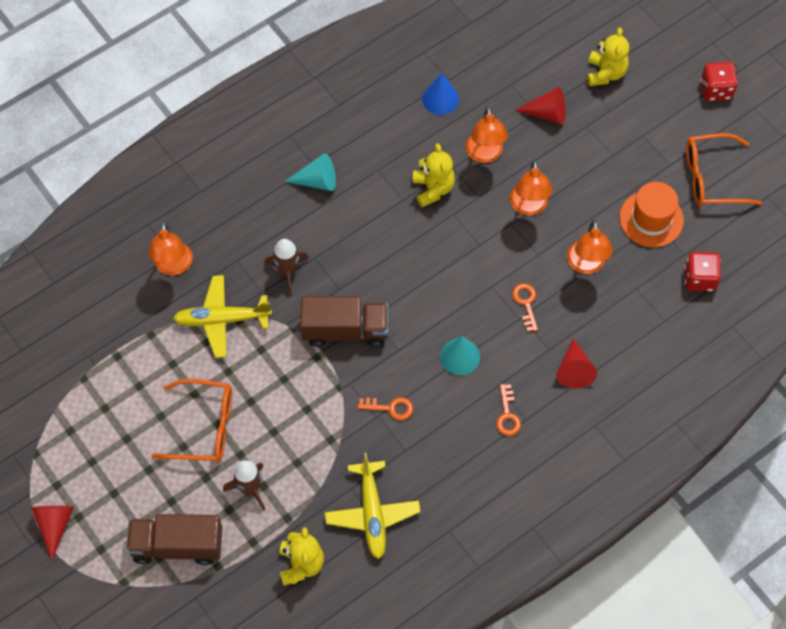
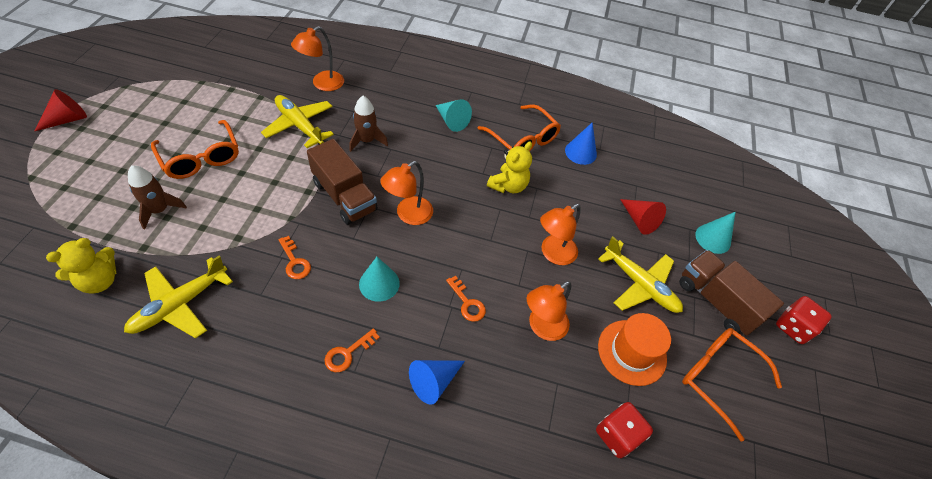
camera: 45 degrees right, 10 degrees down
(177, 545) = (81, 192): brown truck -> brown truck (716, 301)
(388, 136) = (522, 139): none -> orange glasses
(485, 154) = (566, 201): orange lamp -> orange lamp (408, 215)
(526, 303) = (467, 303): orange key -> orange key turned 105 degrees clockwise
(574, 370) = (434, 381): red cone -> blue cone
(603, 165) = (640, 284): none -> yellow plane
(605, 73) = (713, 238): yellow teddy bear -> turquoise cone

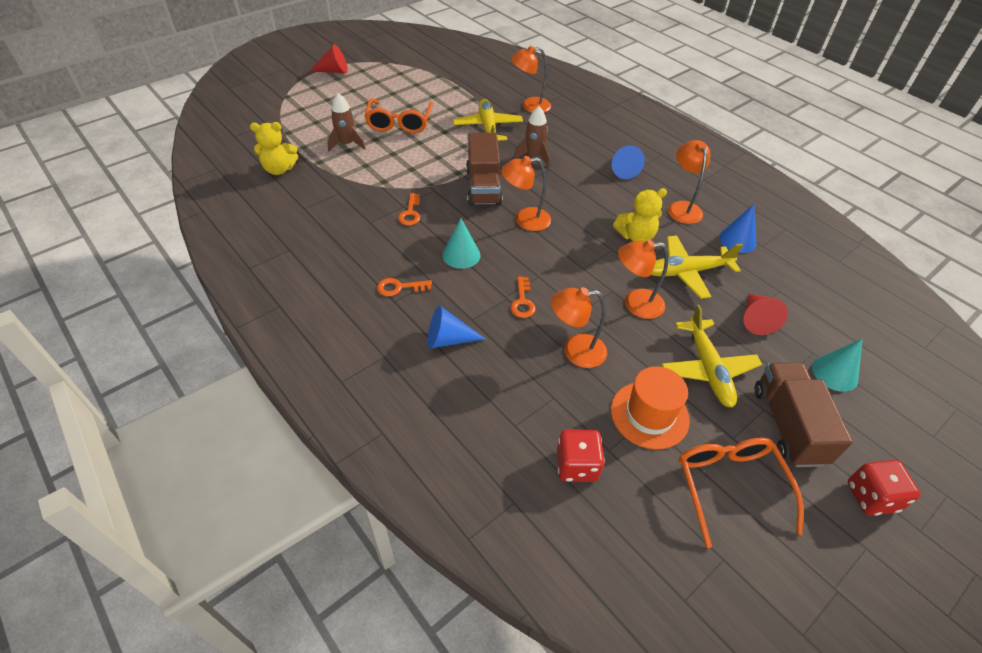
camera: 40 degrees right, 5 degrees down
(180, 304) = (314, 204): yellow plane -> yellow plane (687, 272)
(451, 121) = (622, 169): turquoise cone -> blue cone
(522, 139) = (682, 207): orange glasses -> orange lamp

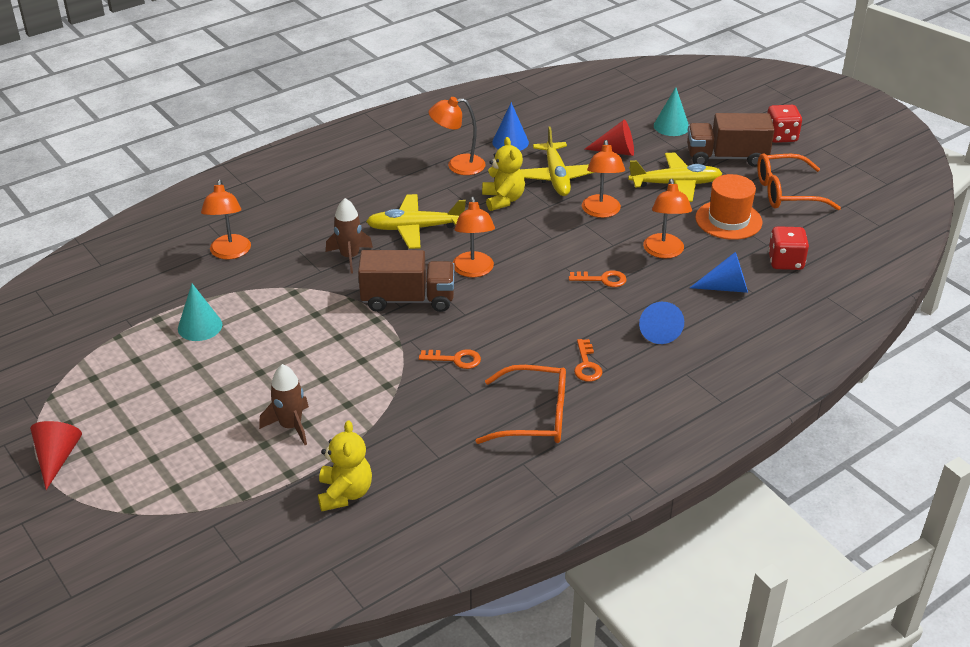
camera: 85 degrees left, 10 degrees down
(399, 123) = (245, 374): orange glasses -> orange glasses (534, 416)
(461, 255) = (532, 319): turquoise cone -> turquoise cone (200, 326)
(487, 128) = (275, 292): yellow plane -> yellow plane (415, 228)
(622, 169) = (385, 195): blue cone -> blue cone (726, 287)

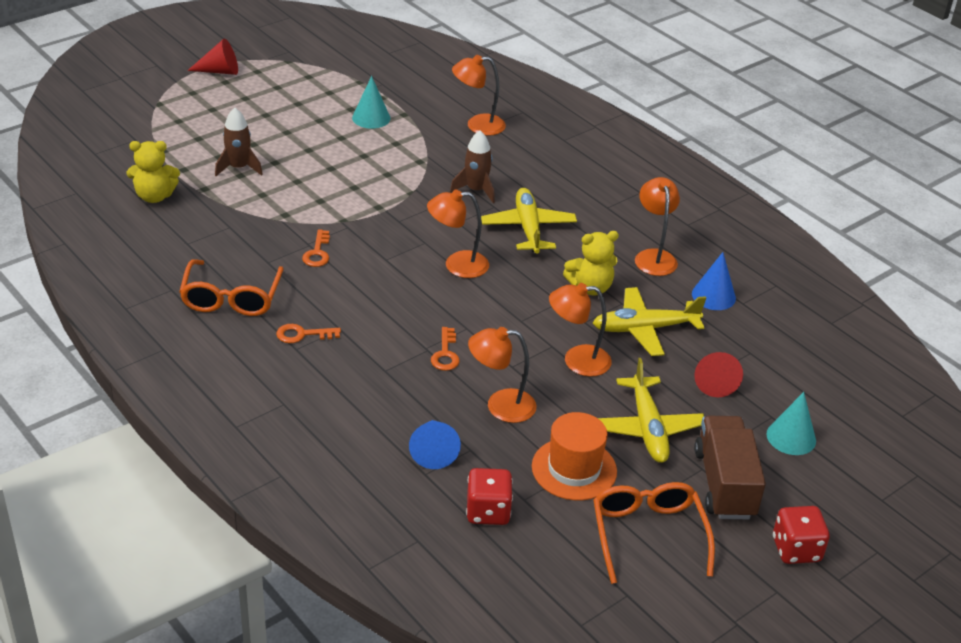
camera: 85 degrees right, 0 degrees up
(408, 299) = (409, 225): brown truck -> none
(658, 329) = (357, 389): blue cone -> none

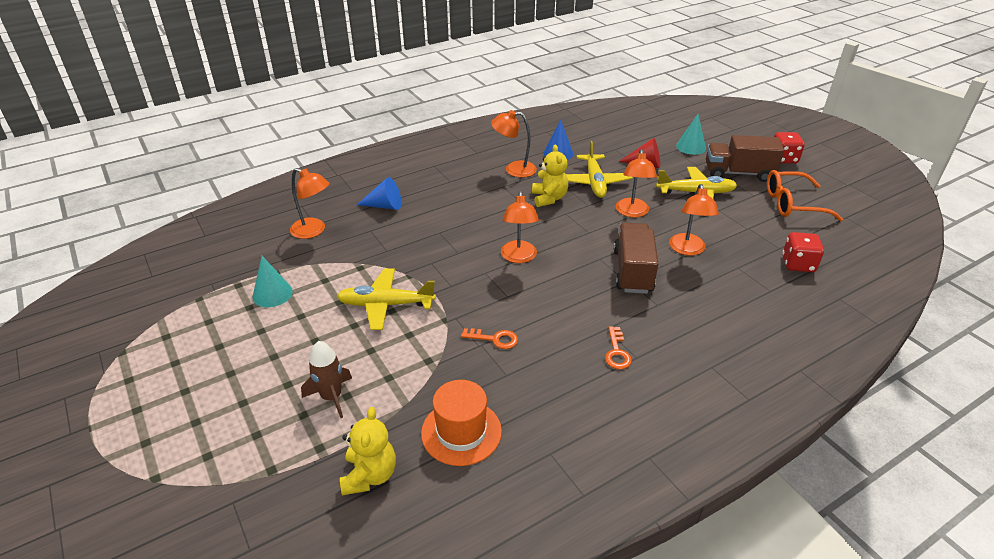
camera: 80 degrees left, 0 degrees up
(219, 71) = (107, 415): red cone -> none
(231, 298) = (565, 402): orange glasses -> none
(433, 451) = (745, 285): blue cone -> blue cone (384, 206)
(445, 354) = (632, 271): orange key -> brown truck
(476, 190) = (414, 239): brown rocket -> none
(477, 125) = (313, 231): orange lamp -> orange lamp turned 60 degrees counterclockwise
(528, 228) = (472, 218): yellow plane -> yellow plane (386, 305)
(574, 469) = (743, 225): orange hat -> orange hat (461, 432)

